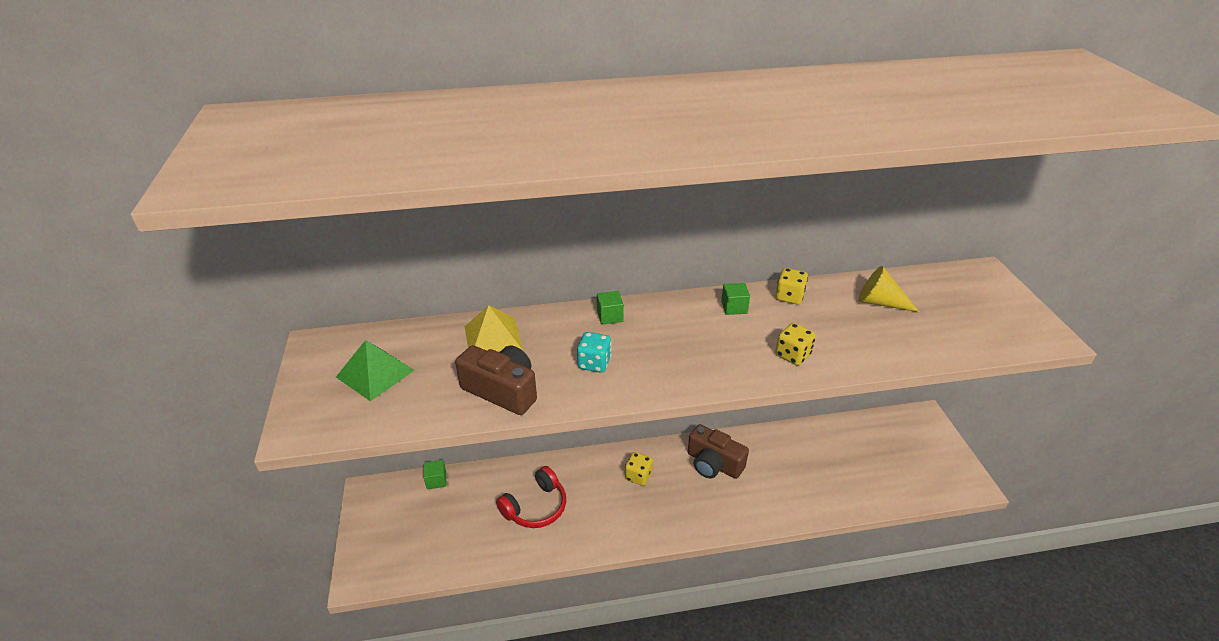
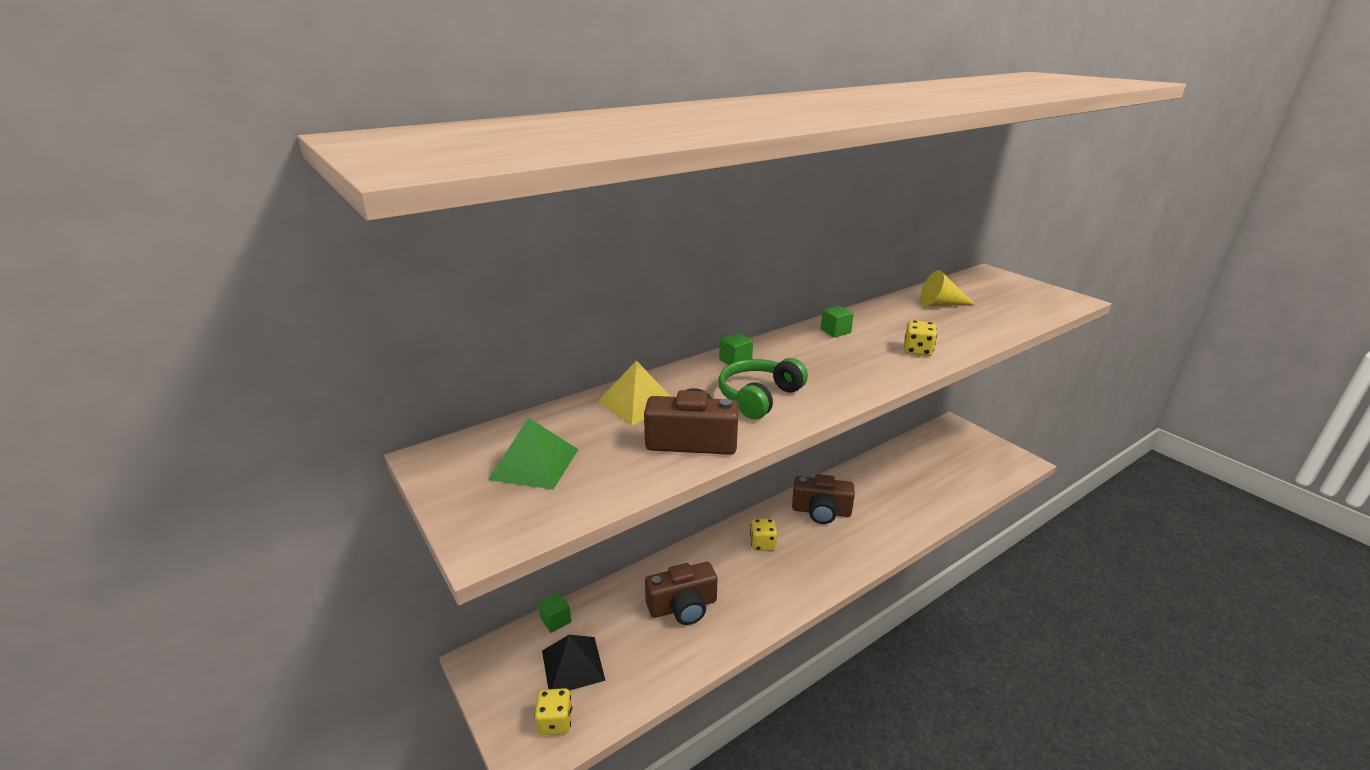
camera: 25 degrees left, 10 degrees down
(427, 521) = (573, 665): none -> black pyramid
(535, 507) = (683, 606): red headphones -> brown camera
(594, 363) = (759, 397): turquoise dice -> green headphones
(789, 297) = (871, 315): yellow dice -> yellow dice (555, 722)

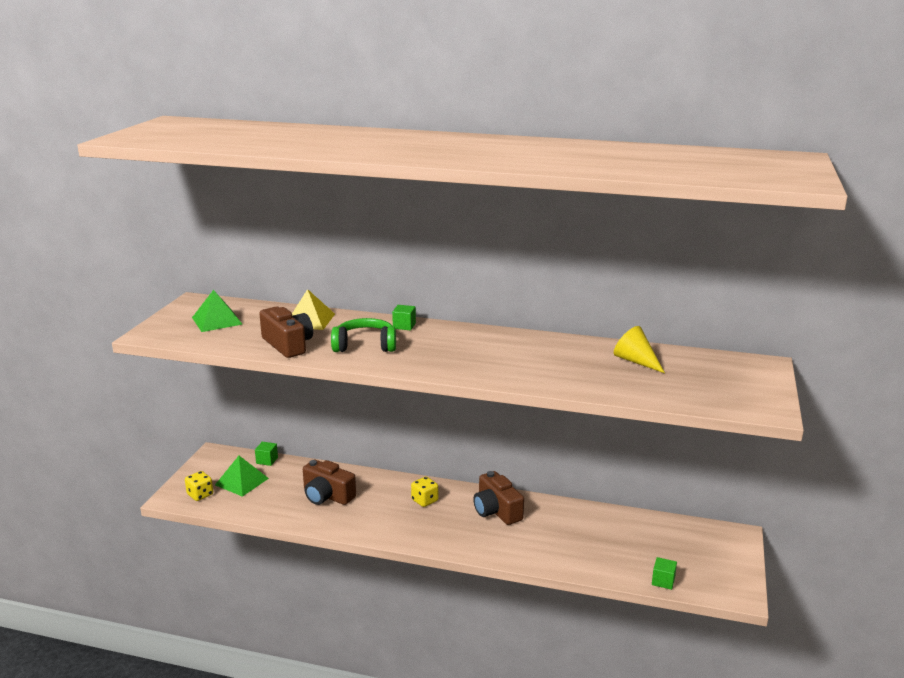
camera: 50 degrees right, 5 degrees down
(573, 665) = (242, 481): black pyramid -> green pyramid
(835, 331) = (506, 340): green cube -> green cube (663, 581)
(917, 351) = (520, 372): yellow dice -> none

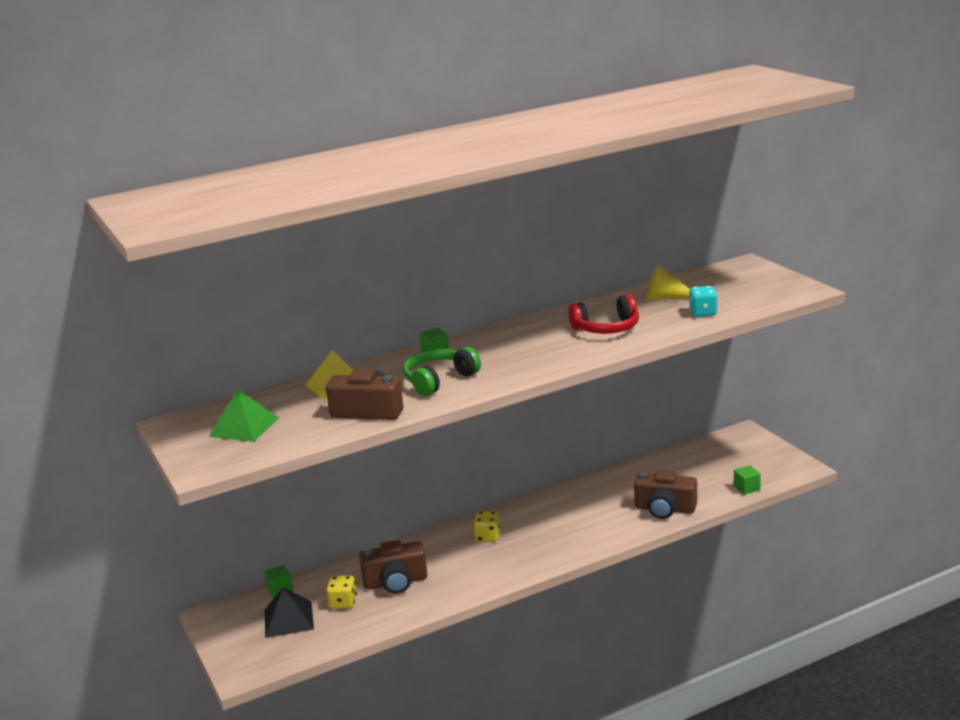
camera: 40 degrees left, 0 degrees up
(200, 495) = (267, 653): yellow dice -> yellow dice (343, 603)
(242, 481) = (288, 619): green pyramid -> black pyramid
(496, 511) = (558, 511): brown camera -> brown camera (665, 509)
(543, 363) = (606, 328): none -> red headphones
(639, 387) = (703, 313): none -> turquoise dice

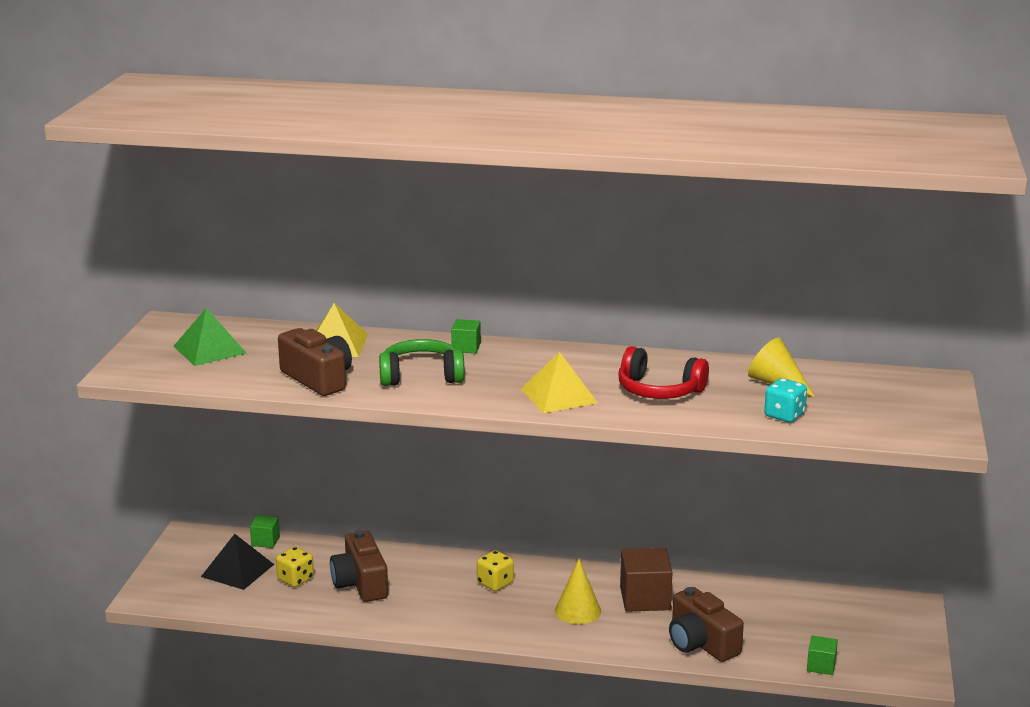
camera: 35 degrees right, 0 degrees up
(395, 582) = (361, 583): brown camera -> brown camera turned 45 degrees clockwise
(553, 355) = (559, 396): none -> yellow pyramid
(565, 527) = (578, 610): none -> yellow cone
(594, 500) = (645, 598): none -> brown cube

